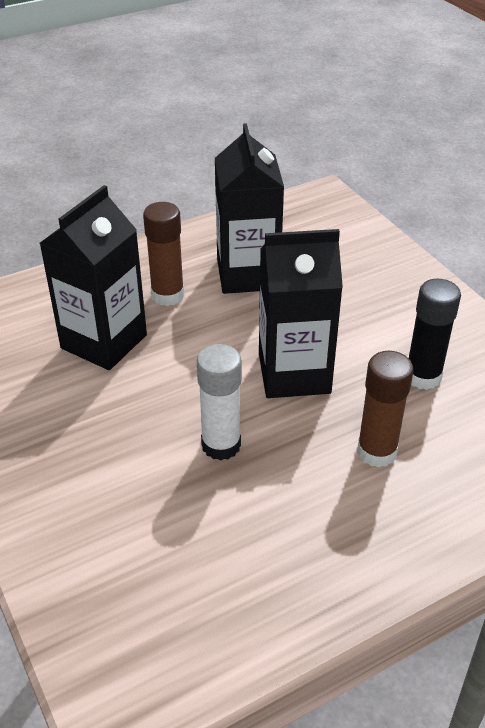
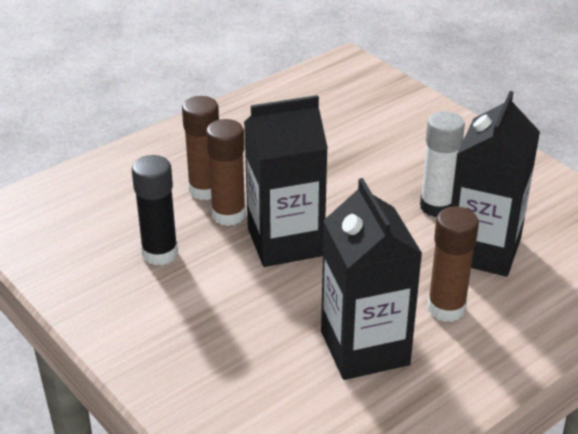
camera: 170 degrees right, 5 degrees down
(221, 445) = (334, 181): white glue stick -> white glue stick (436, 206)
(350, 413) = (228, 215): none -> brown glue stick

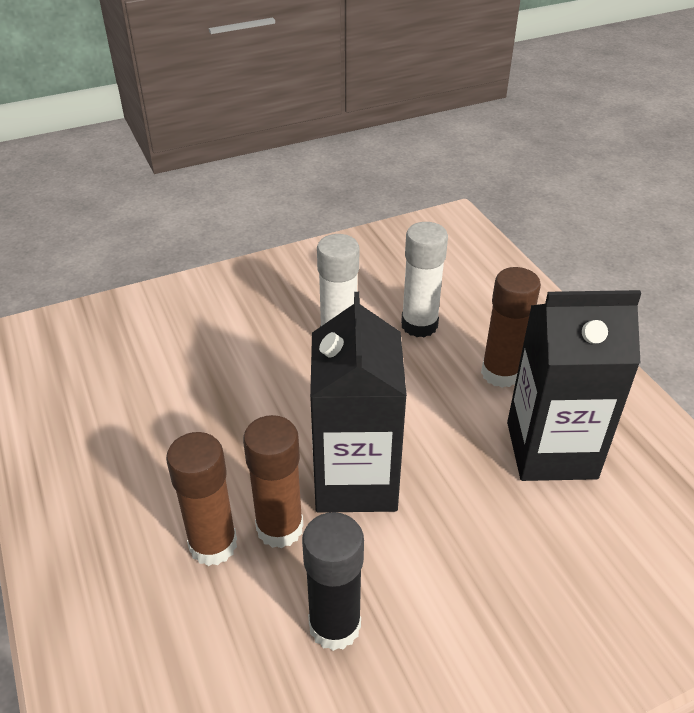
camera: 75 degrees left, 5 degrees up
(483, 250) = (419, 325): black carton -> white glue stick

